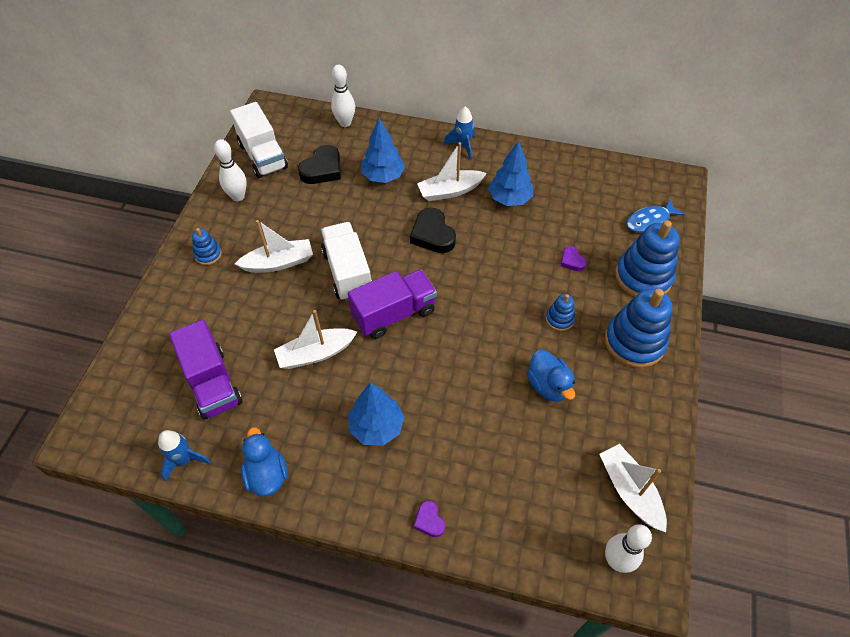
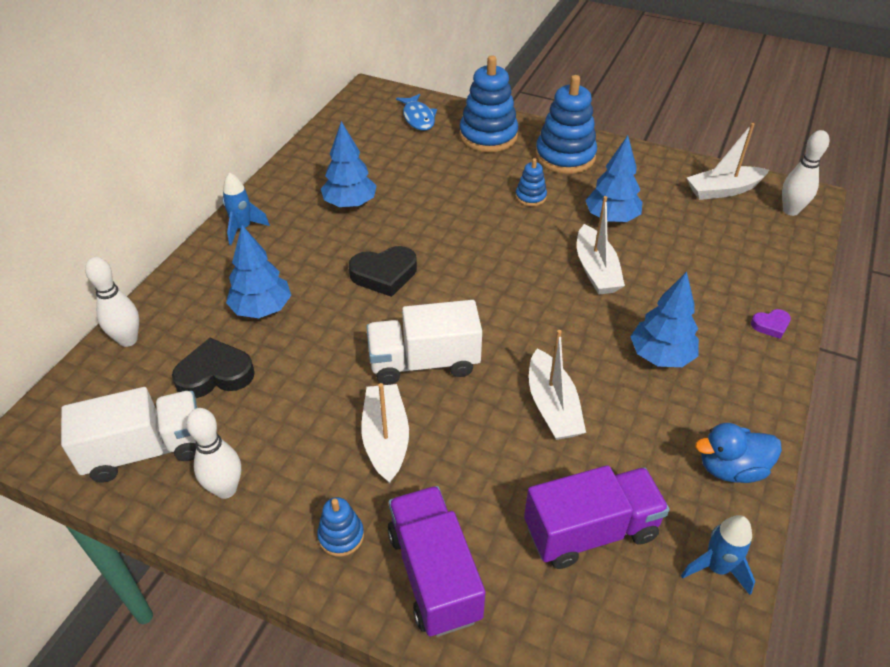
camera: 80 degrees left, 10 degrees down
(322, 169) = (215, 374): black heart -> black heart turned 60 degrees counterclockwise
(394, 314) = (501, 323): purple truck -> purple truck (434, 574)
(450, 191) = (317, 250): white boat -> white boat (596, 270)
(548, 385) = (611, 218): blue duck -> blue tree
(572, 261) = (456, 175): purple heart -> none

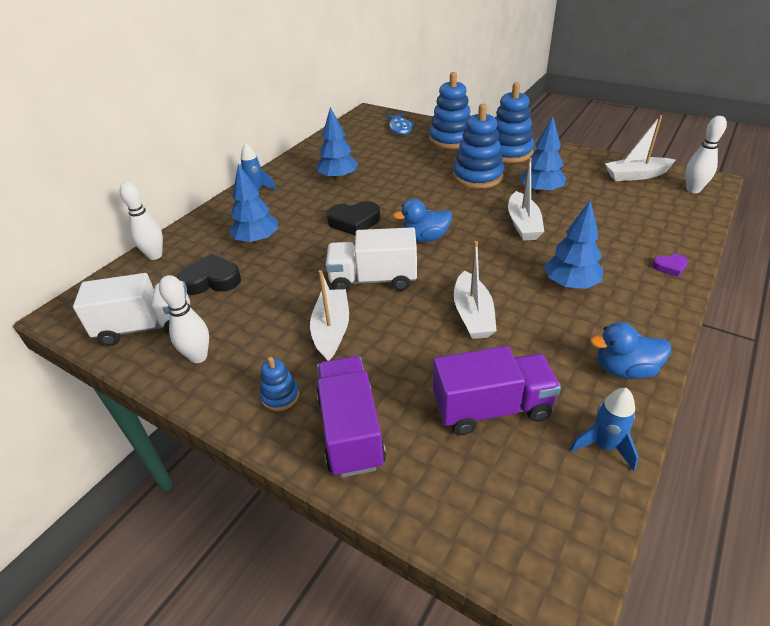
camera: 10 degrees right, 5 degrees down
(478, 296) = (425, 238): none -> blue duck
(530, 197) = (477, 176): blue stacking toy -> blue stacking toy, size x2.06

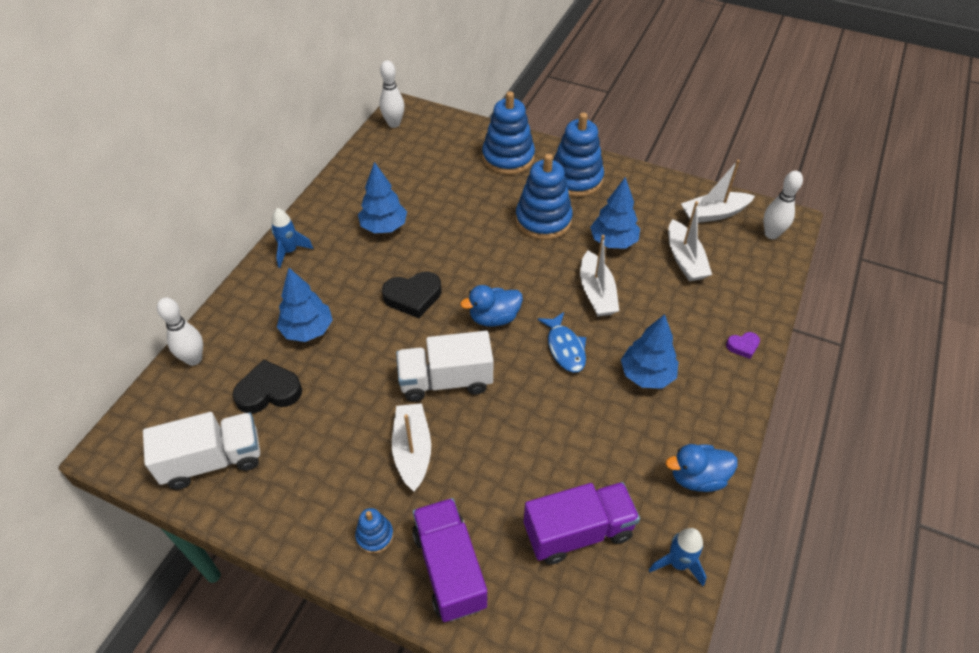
camera: 10 degrees left, 10 degrees up
(198, 357) = (280, 495): white bowling pin -> white bowling pin (394, 124)
(400, 128) = (445, 138): blue fish -> blue fish (565, 348)
(472, 315) = (552, 421): white boat -> white boat (685, 259)

